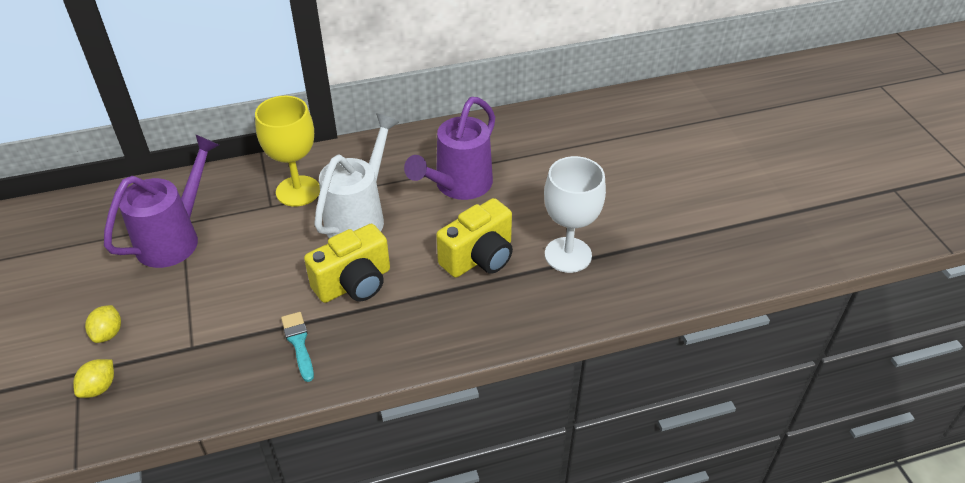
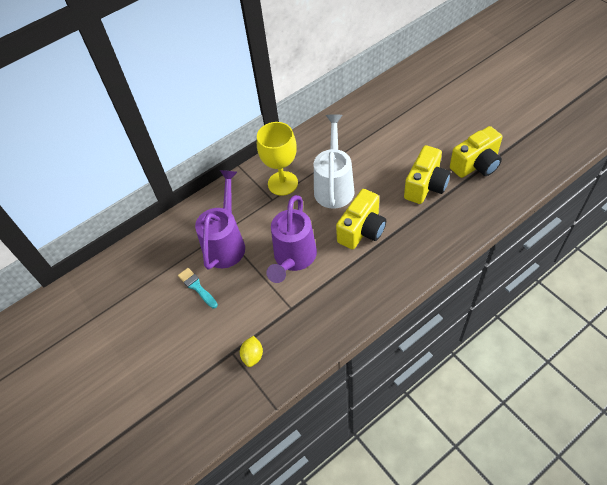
camera: 15 degrees left, 10 degrees up
(108, 333) = (231, 320): yellow lemon -> none
(298, 343) = (355, 280): turquoise brush -> turquoise brush (197, 287)
(458, 186) = (381, 144): purple watering can -> purple watering can (293, 258)
(568, 255) = (476, 165): white goblet -> yellow camera

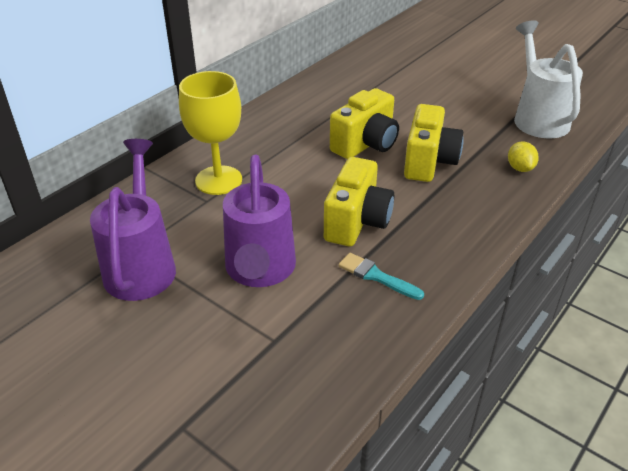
camera: 20 degrees left, 15 degrees down
(197, 287) = (98, 333): turquoise brush -> turquoise brush (376, 276)
(253, 356) = (223, 426): yellow lemon -> yellow lemon (520, 168)
(334, 186) = (298, 176): white watering can -> white watering can (538, 118)
(476, 165) = (486, 134): yellow camera -> yellow camera (366, 144)

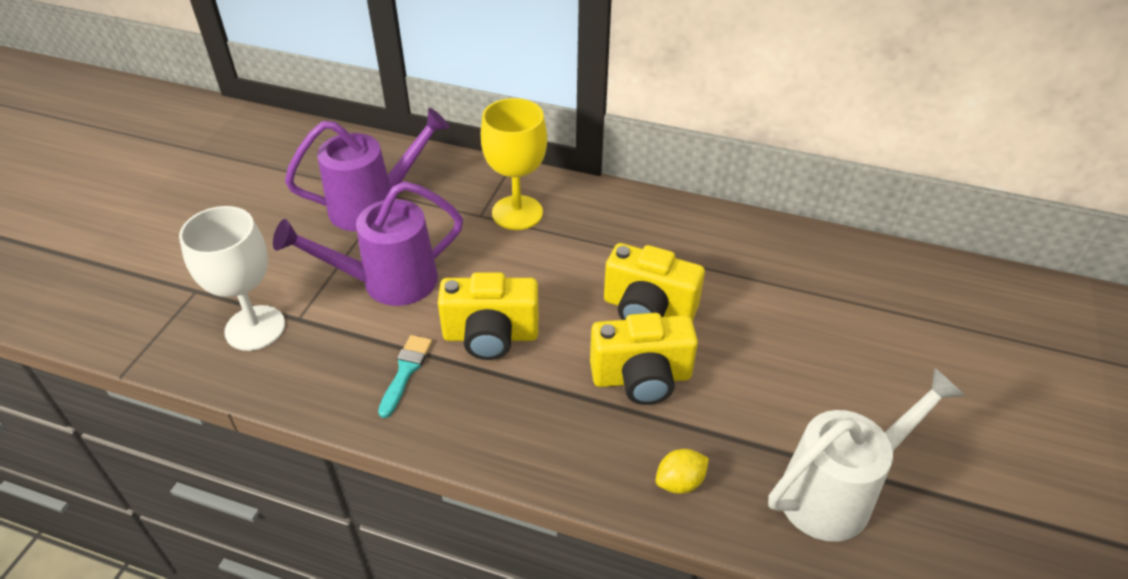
camera: 70 degrees right, 5 degrees up
(271, 376) = (255, 328): none -> white goblet

